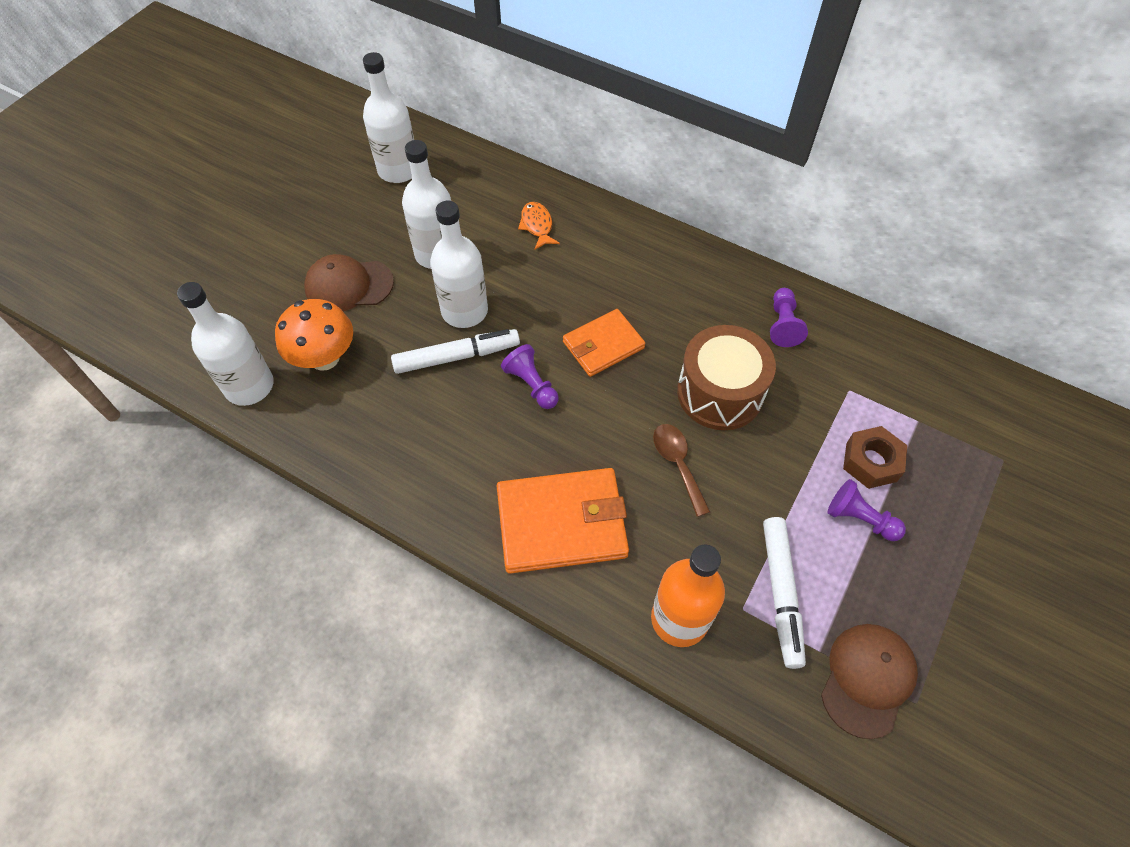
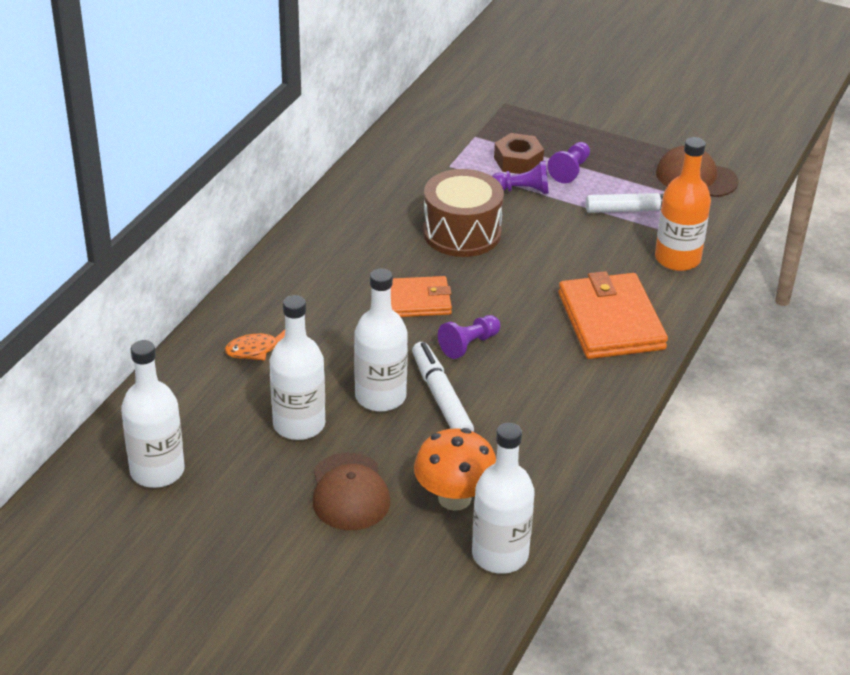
camera: 95 degrees left, 20 degrees down
(603, 345) = (416, 300): orange wallet -> orange wallet turned 60 degrees counterclockwise
(678, 464) = (539, 257): brown spoon -> none
(783, 324) = (382, 195): purple pawn -> purple pawn (522, 190)

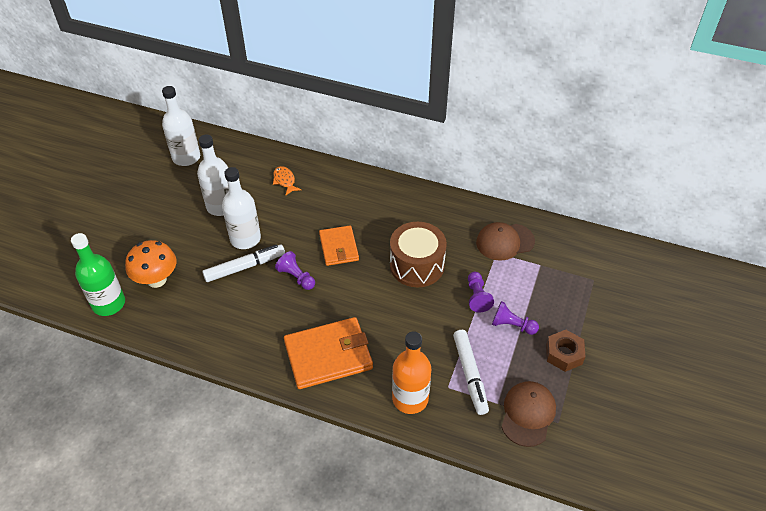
camera: 85 degrees right, 10 degrees up
(349, 492) = (165, 233): brown cap -> brown cap (505, 242)
(500, 555) = (109, 304): white bottle -> green bottle
(518, 161) = (515, 292): brown nut -> brown nut (564, 354)

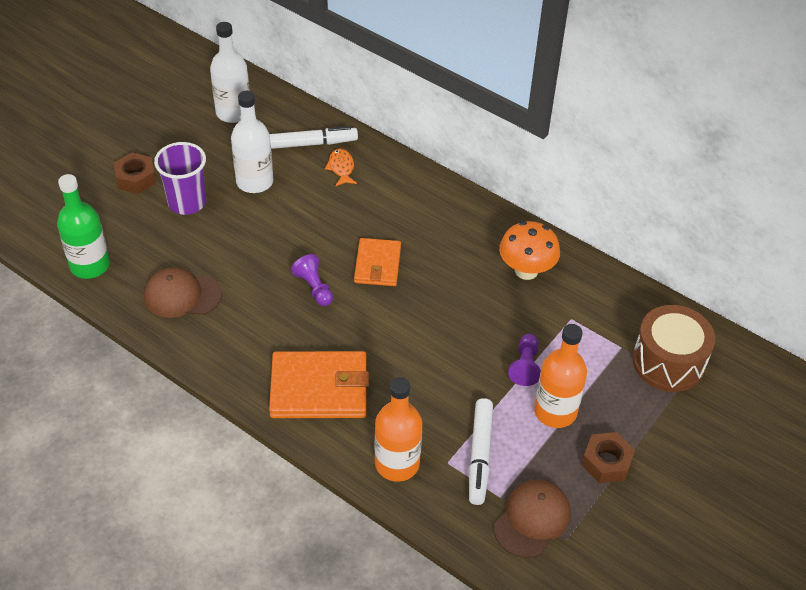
camera: 15 degrees right, 0 degrees up
(124, 225) = (136, 178): none -> brown nut
(156, 280) = (152, 251): orange mushroom -> orange mushroom (526, 270)
(172, 235) = (187, 202): none -> purple cup
(245, 239) = (270, 227): white bottle -> none
(245, 267) = (258, 261): white marker -> white marker (310, 144)
(417, 265) = (465, 309): brown drum -> brown drum (668, 362)
(505, 242) = (587, 308): brown cap -> brown cap (182, 295)
(512, 325) = (555, 411): purple pawn -> orange bottle

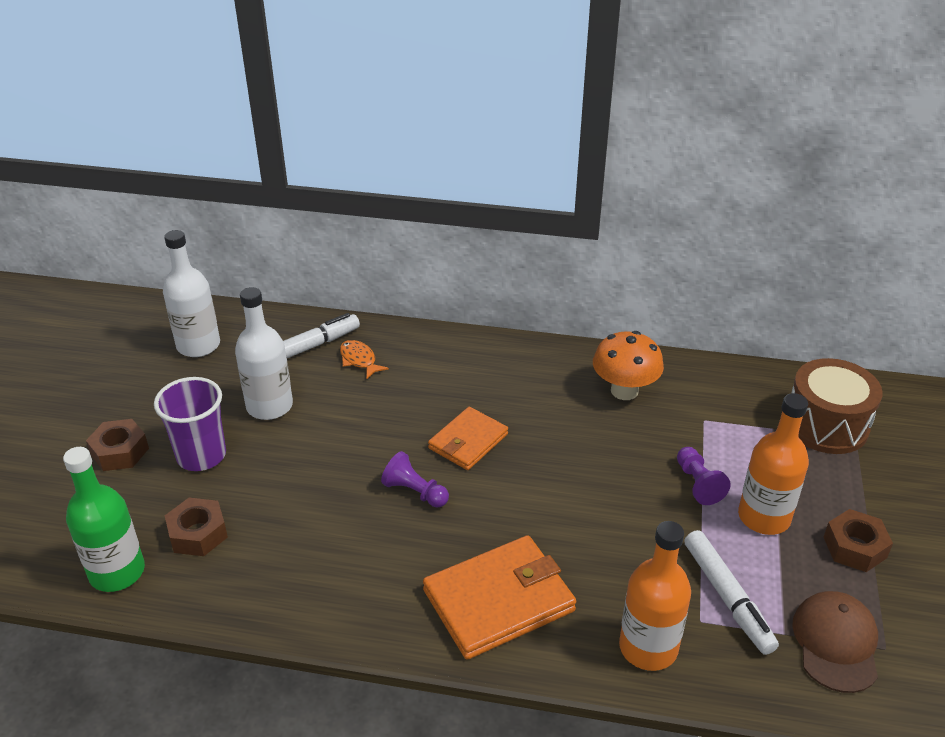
camera: 25 degrees left, 10 degrees down
(153, 259) = (198, 534): none -> brown nut
(182, 295) = (261, 561): brown cap -> none
(377, 265) = (468, 441): orange wallet -> orange wallet turned 60 degrees clockwise

